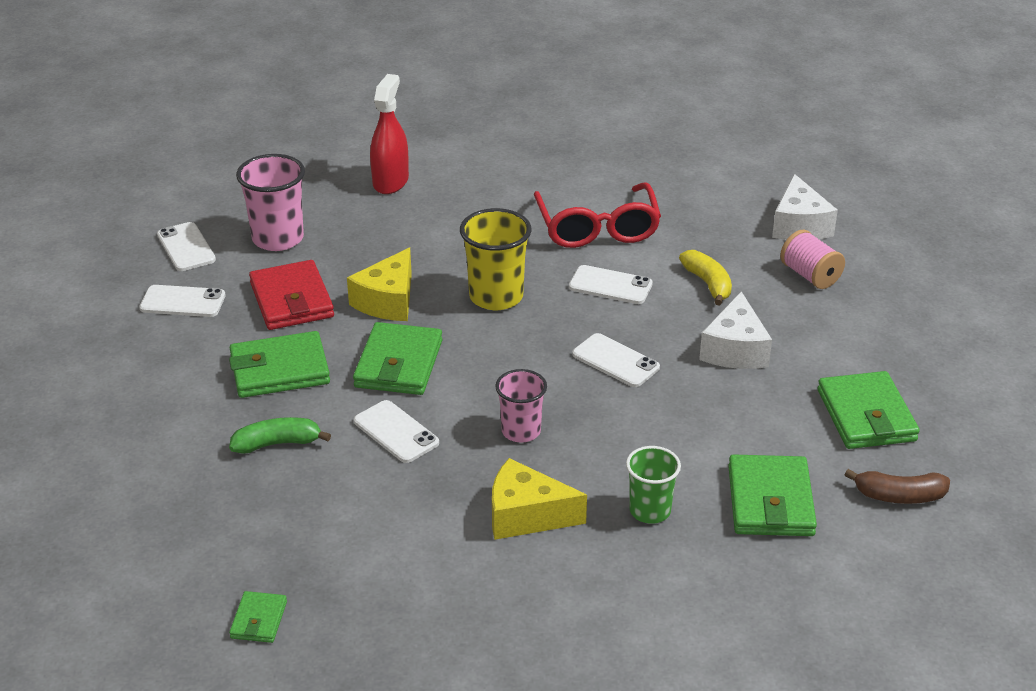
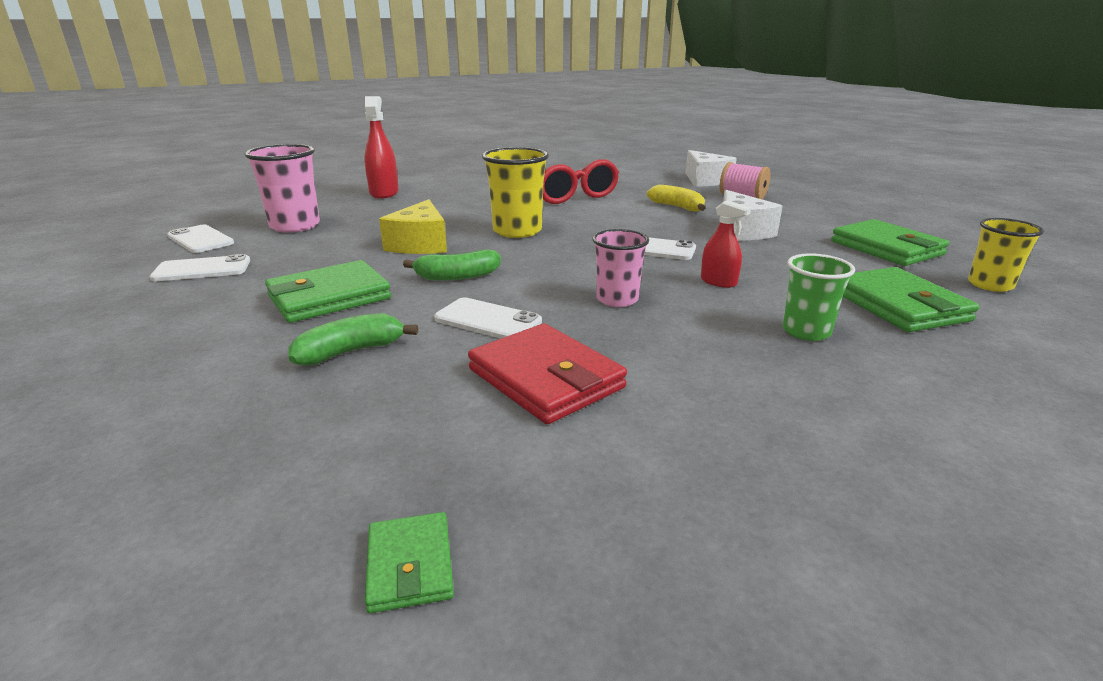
camera: 20 degrees left, 10 degrees down
(292, 300) = (323, 255): red wallet -> red wallet (546, 379)
(399, 364) = (457, 276): green wallet -> green banana
(526, 515) = (689, 358): yellow cheese -> none
(610, 285) = (605, 216): white phone -> none
(634, 428) = (718, 282): none -> red spray bottle
(899, 496) = (990, 285): brown banana -> yellow cup

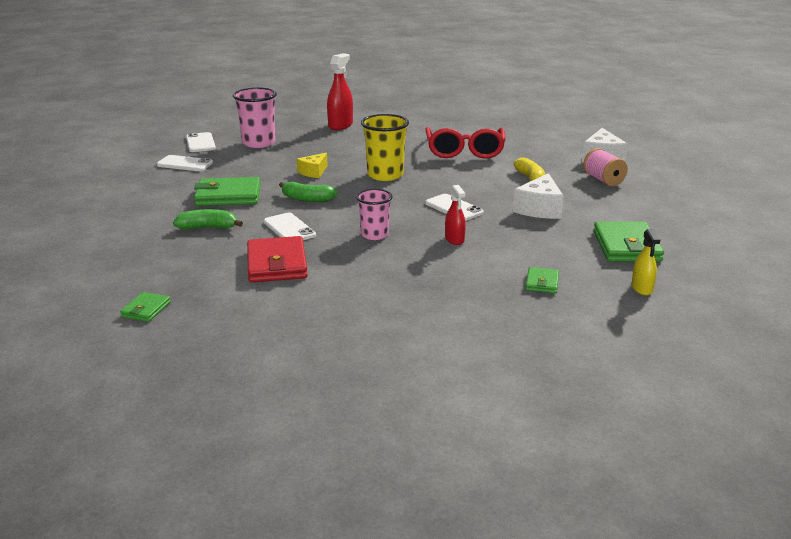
camera: 30 degrees right, 0 degrees up
(420, 244) = (313, 172): yellow cheese -> yellow cheese, size x0.64
(806, 331) = (450, 280): green cup -> none
(899, 305) = (542, 283): green wallet -> green wallet, size x0.52
(990, 285) = (642, 288): yellow cup -> yellow spray bottle

